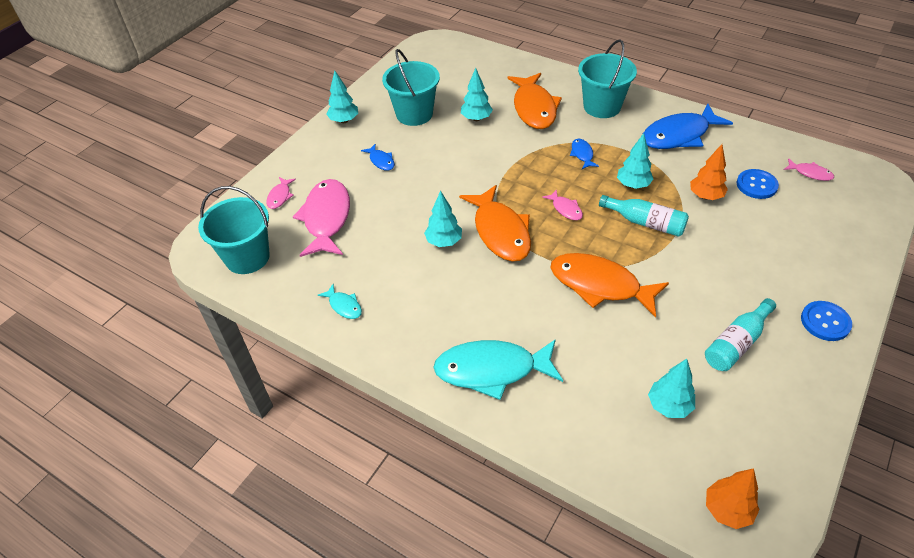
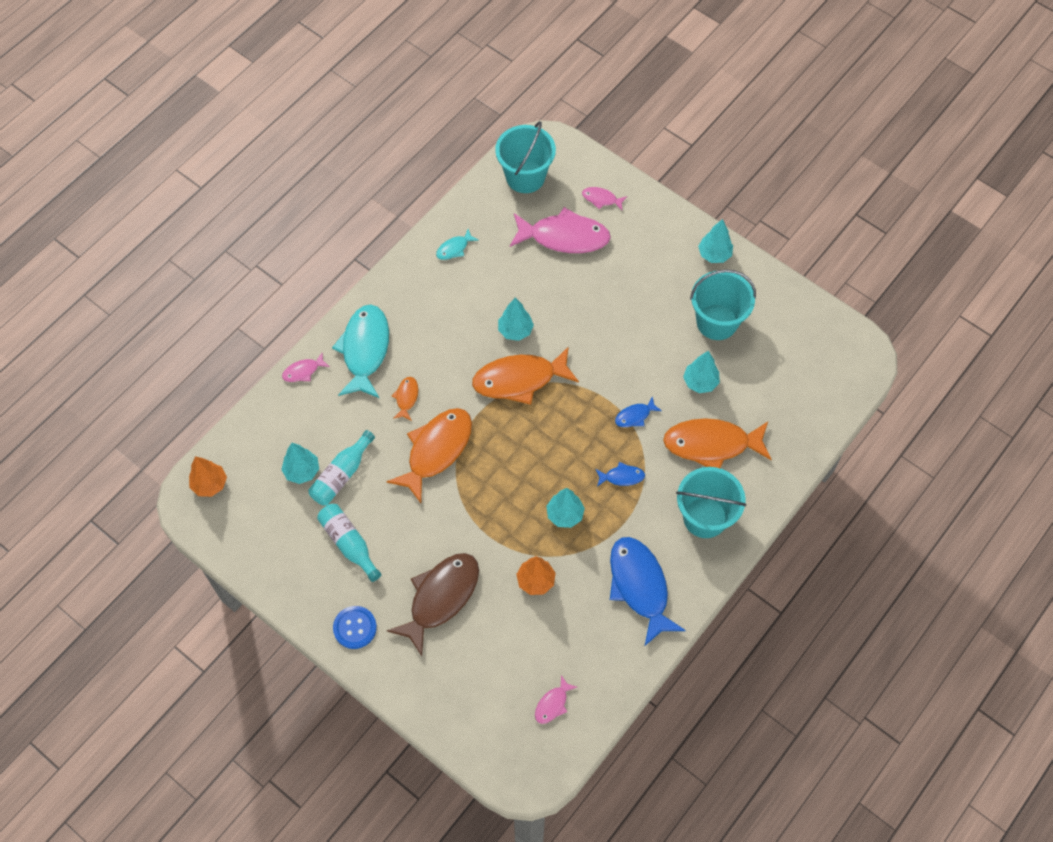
camera: 95 degrees right, 15 degrees up
(381, 161) = (641, 286): blue fish -> blue fish (635, 416)
(544, 320) = (406, 398): none -> orange fish
(565, 209) = (540, 442): pink fish -> pink fish (303, 371)
(645, 223) = (508, 511): turquoise bottle -> turquoise bottle (341, 475)
(756, 185) = (543, 639): blue button -> none
(756, 259) = (440, 598): none -> brown fish

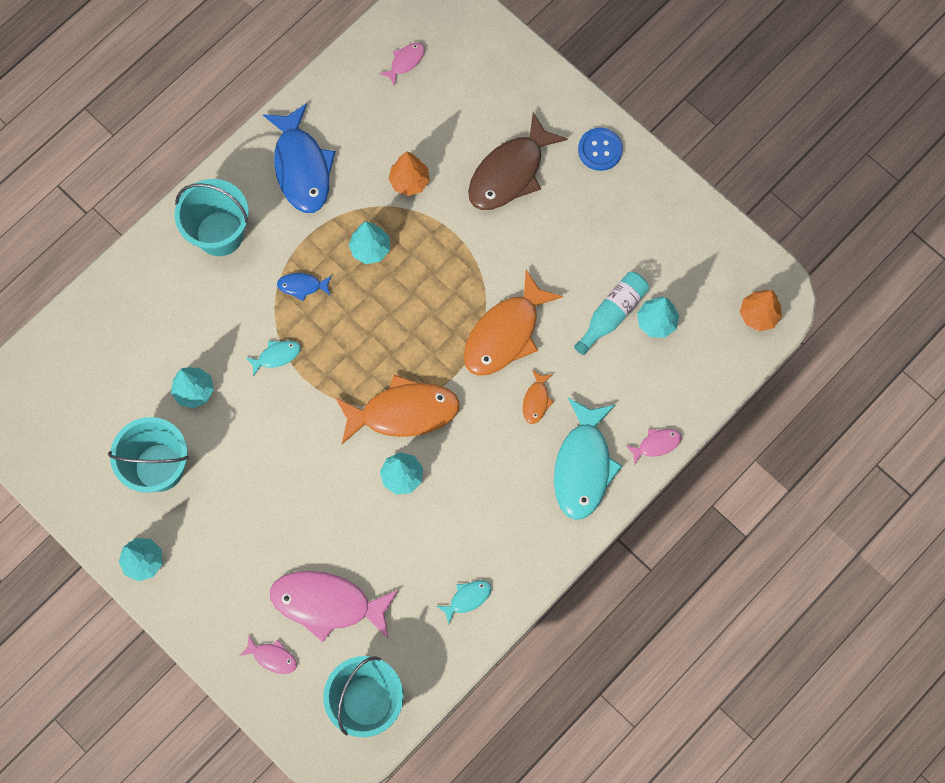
camera: 175 degrees left, 10 degrees up
(349, 543) = (605, 237): turquoise bottle -> none
(635, 416) = (276, 356): blue fish -> turquoise fish
(711, 444) = (196, 315): orange fish -> none

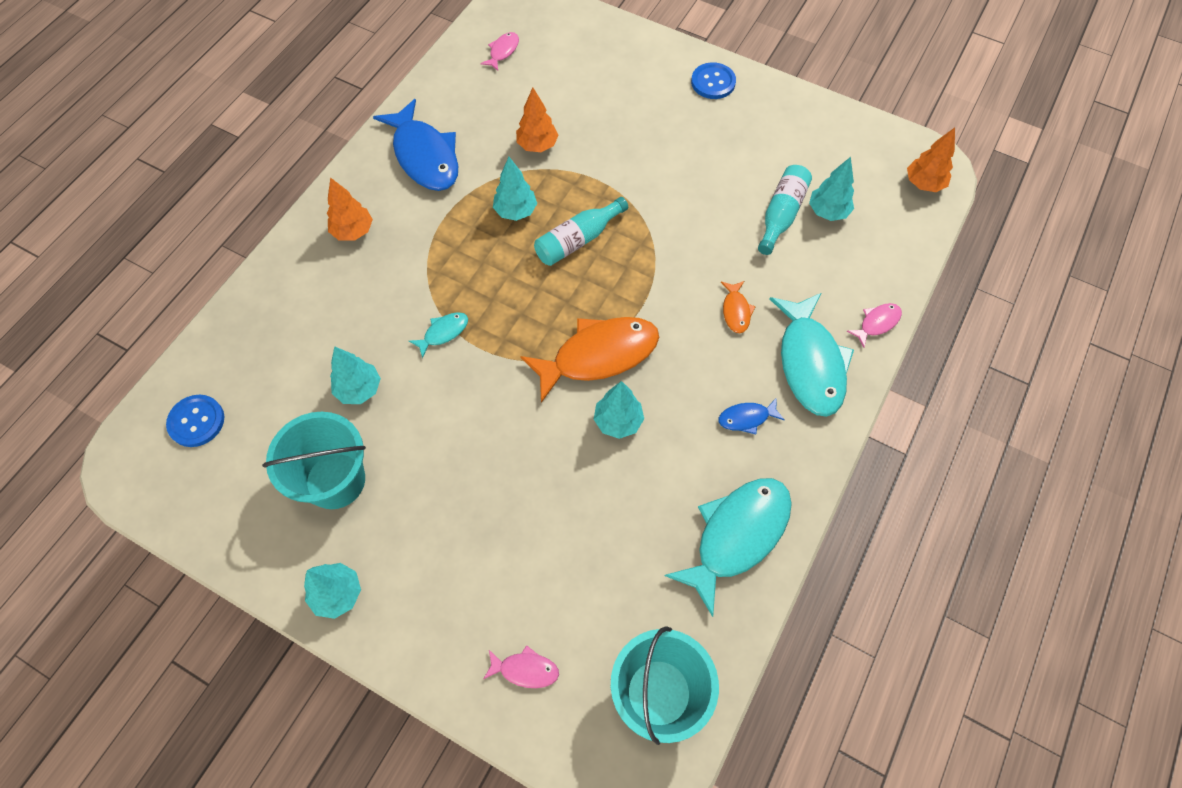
camera: 15 degrees left, 10 degrees down
(56, 386) = (196, 421): none -> blue button
(220, 233) = (353, 231): turquoise bucket -> orange tree
(302, 286) = (453, 260): blue fish -> blue fish (746, 418)
(327, 604) = (575, 585): pink fish -> none
(418, 293) = (577, 240): none -> turquoise bottle
(467, 598) = (736, 536): turquoise fish -> turquoise fish, size x2.19
(505, 333) = (680, 256): orange fish -> none
(510, 172) = (634, 118): brown fish -> none

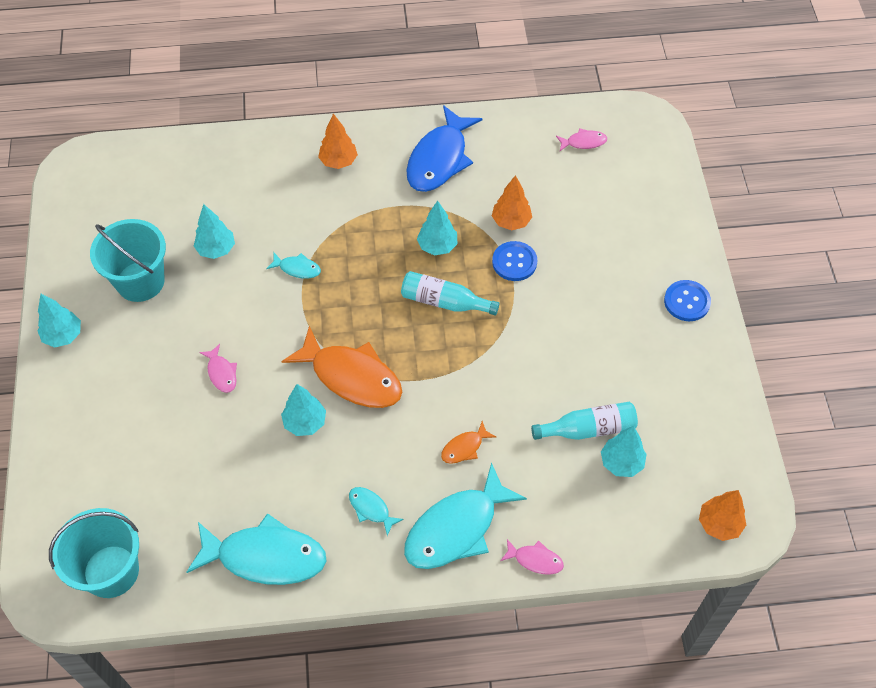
camera: 55 degrees right, 5 degrees down
(196, 421) = (130, 178): blue button -> blue button (514, 262)
(525, 669) = (78, 477): pink fish -> pink fish (221, 373)
(746, 418) = (371, 509): blue fish -> turquoise fish

